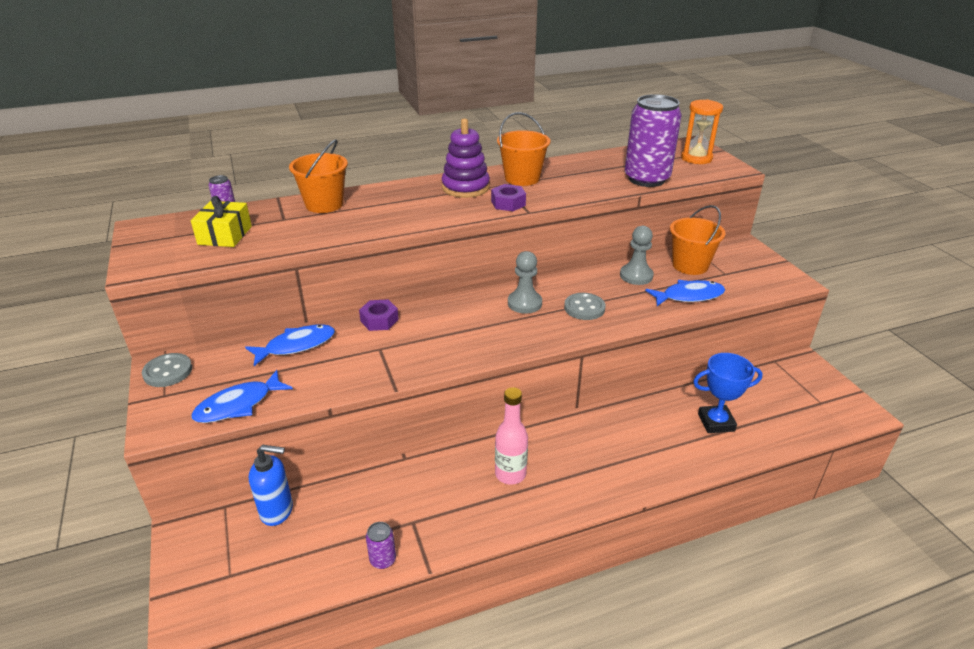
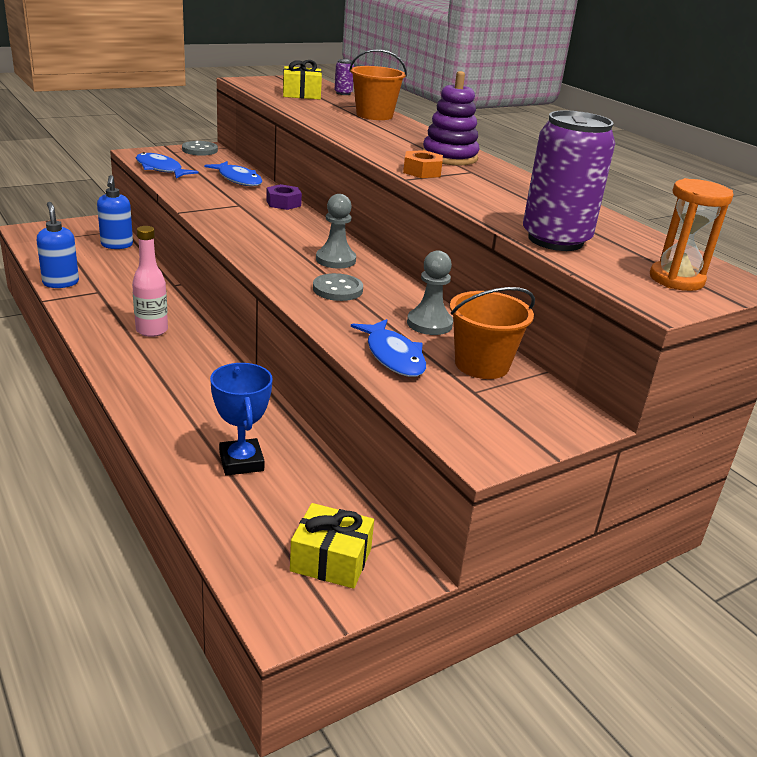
camera: 75 degrees right, 5 degrees down
(383, 559) = (61, 283): purple can -> blue soap dispenser
(508, 203) = (422, 171): purple nut -> orange nut
(522, 178) = (496, 179): orange bucket -> none
(806, 389) = (331, 560): none -> yellow gift

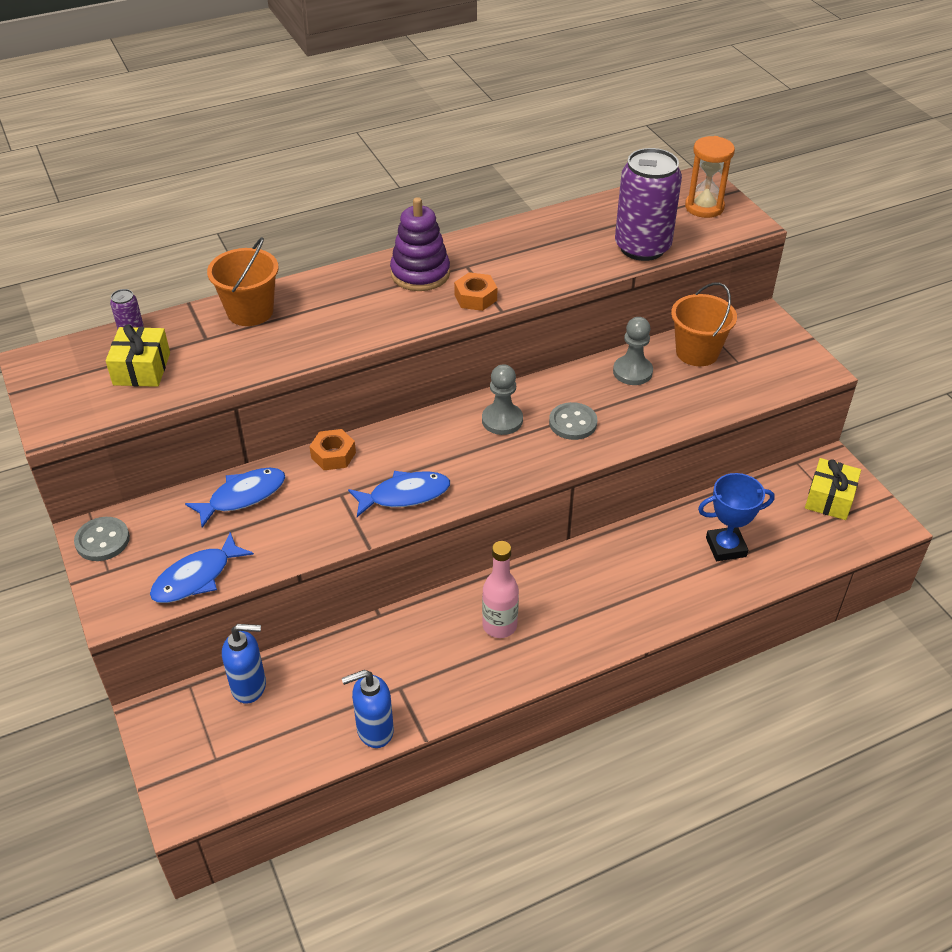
camera: 80 degrees left, 15 degrees up
(283, 203) = (333, 455): purple nut -> orange nut
(393, 356) = (694, 398): blue fish -> blue fish (404, 495)

